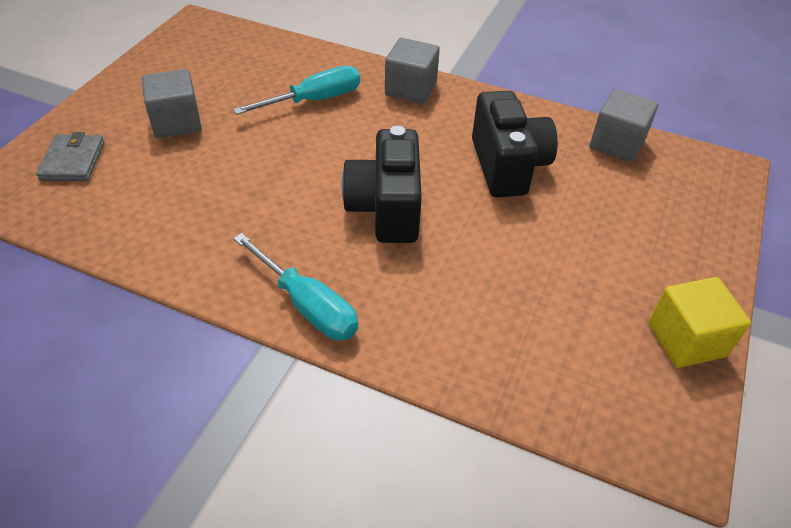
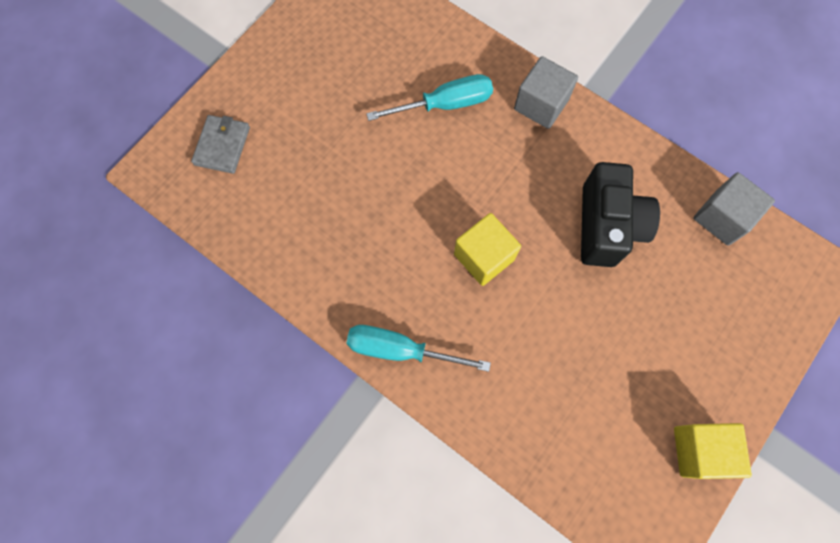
camera: 15 degrees right, 25 degrees up
(177, 122) = (315, 112): grey cube -> none
(308, 306) = (399, 349): turquoise screwdriver -> turquoise screwdriver turned 135 degrees clockwise
(386, 208) = (484, 257): black camera -> yellow cube

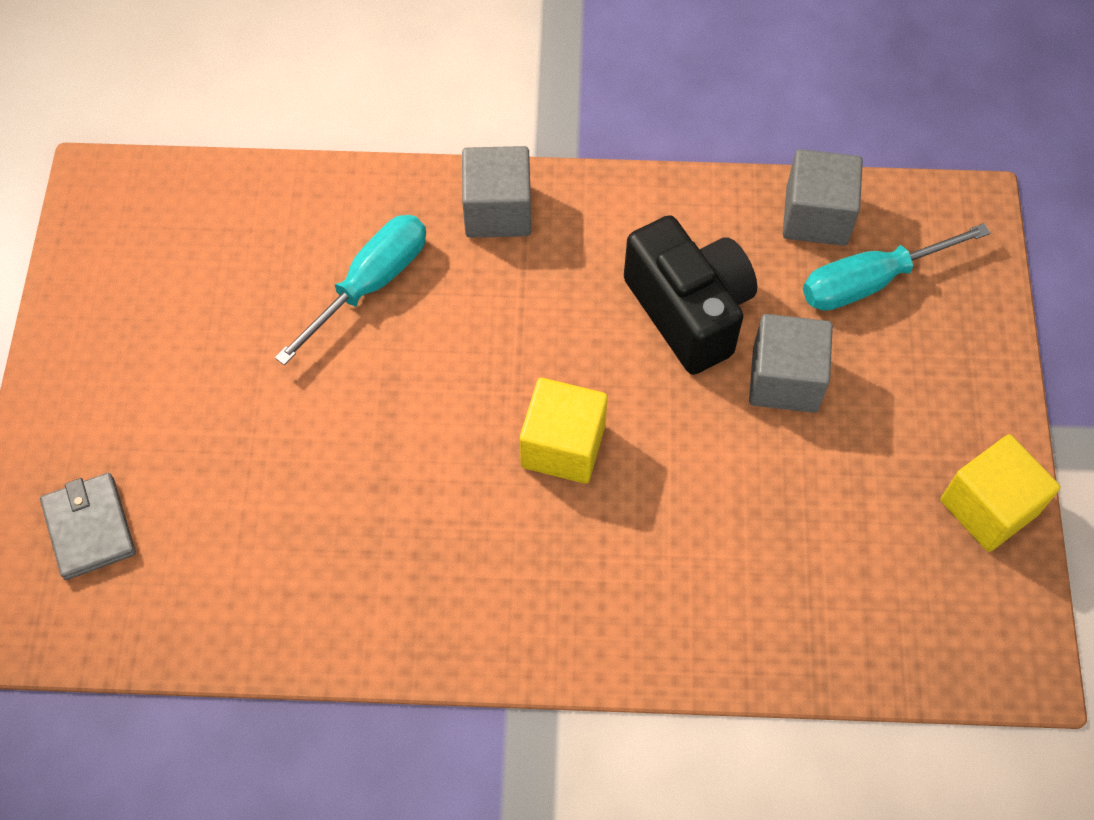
camera: 35 degrees left, 10 degrees down
(399, 349) = (538, 635): turquoise screwdriver -> turquoise screwdriver (869, 282)
(633, 300) = (785, 379): none -> grey cube

